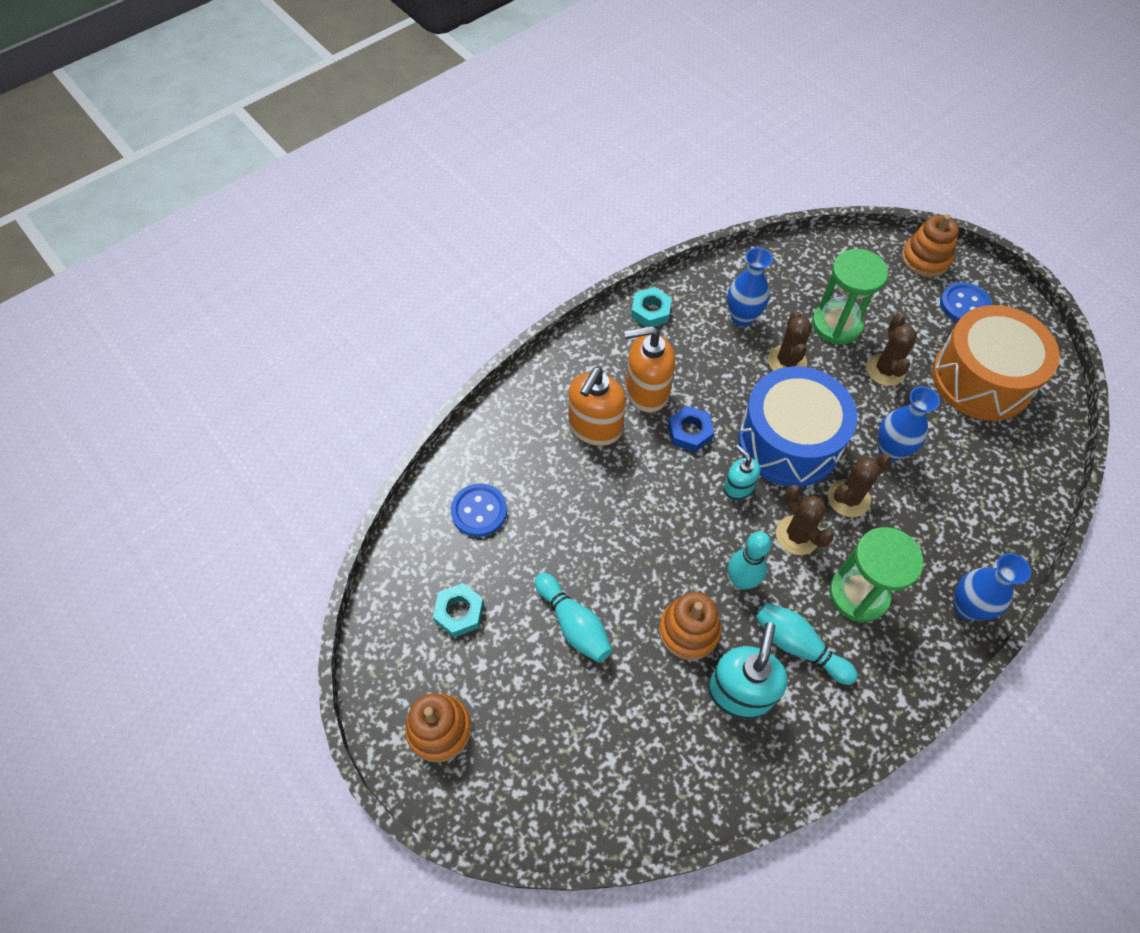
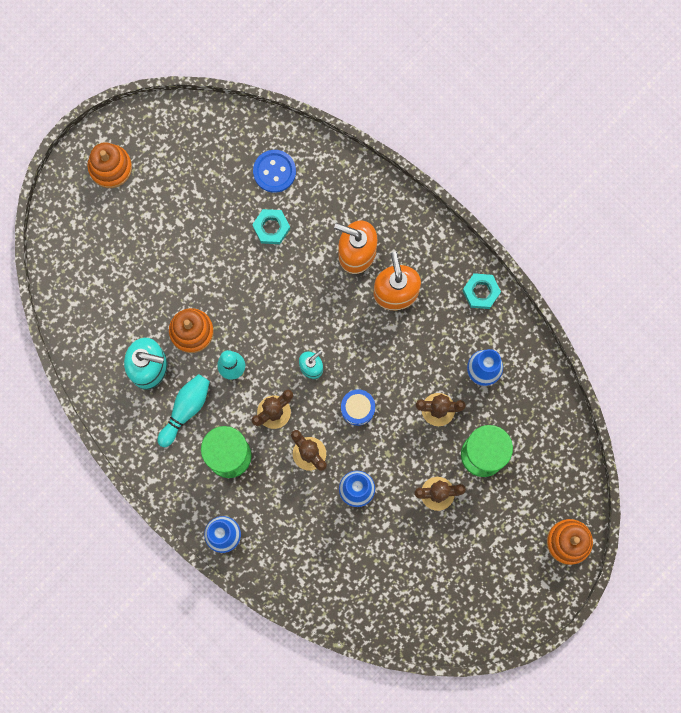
camera: 85 degrees right, 20 degrees up
(459, 612) = (193, 168): turquoise nut -> turquoise nut (271, 228)
(574, 624) = (190, 249): turquoise bowling pin -> none
(689, 432) = (359, 328): blue nut -> none
(789, 441) = (357, 408): blue drum -> blue drum, size x0.41
(964, 305) = (517, 572): blue button -> none
(981, 379) = (435, 575): orange drum -> none

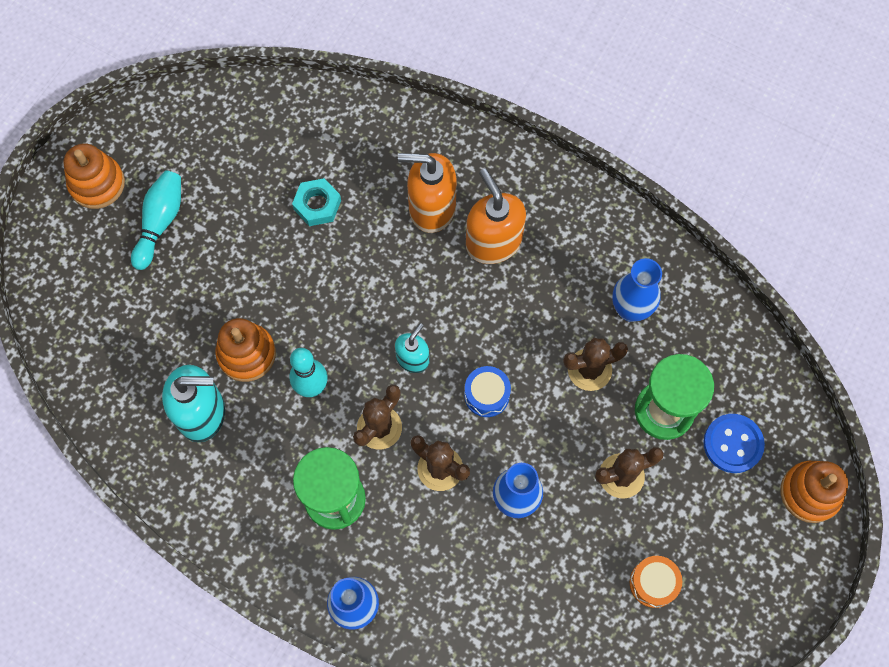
camera: 15 degrees left, 10 degrees down
(185, 409) = (262, 454): turquoise bowling pin -> turquoise bowling pin (160, 222)
(274, 171) = (304, 140): blue button -> blue button (733, 444)
(436, 575) = (653, 583): none -> orange drum
(481, 292) = (598, 216): turquoise nut -> none

